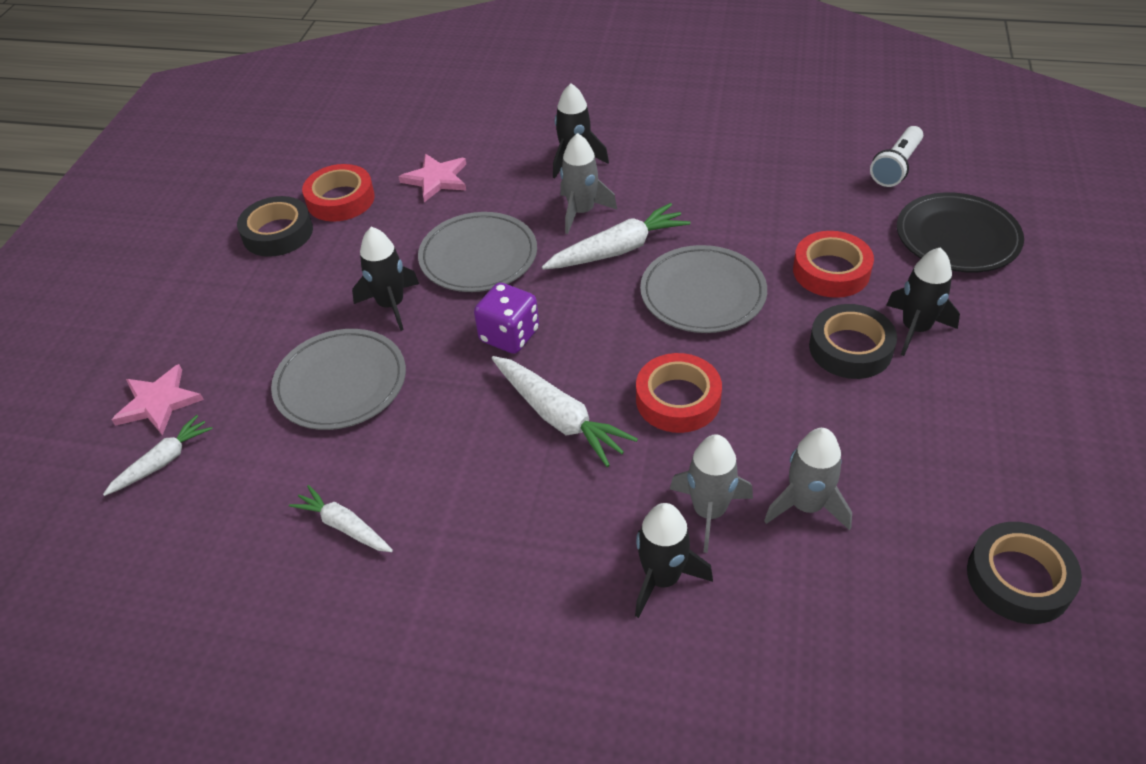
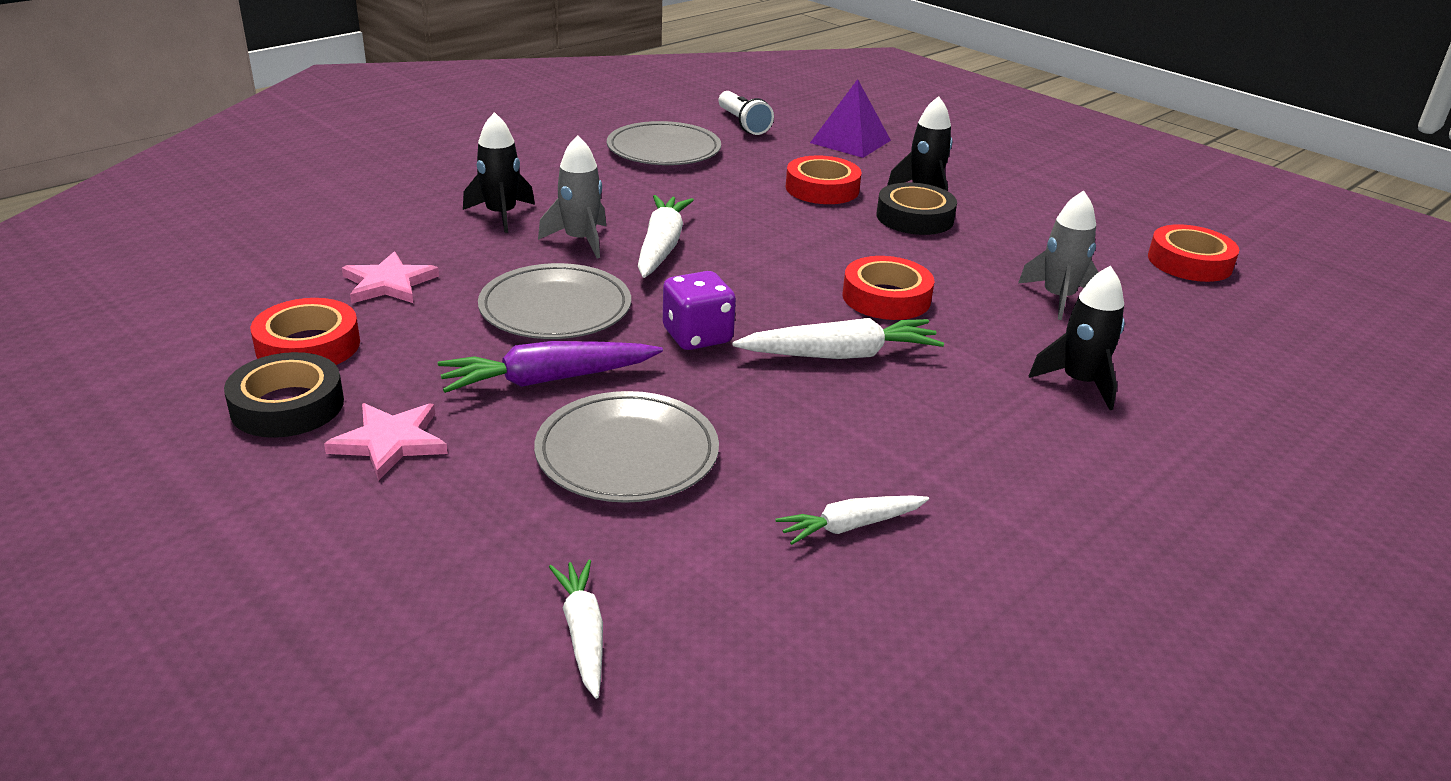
camera: 60 degrees left, 15 degrees down
(158, 402) = (462, 603): pink star -> pink star (390, 442)
(391, 305) = (548, 380): black rocket -> purple carrot
(703, 293) = (774, 239): grey plate -> grey plate (664, 150)
(709, 511) = (1026, 335): grey rocket -> none
(957, 237) = (850, 141): black plate -> purple pyramid
(1019, 578) = (1189, 262): black tape -> red tape

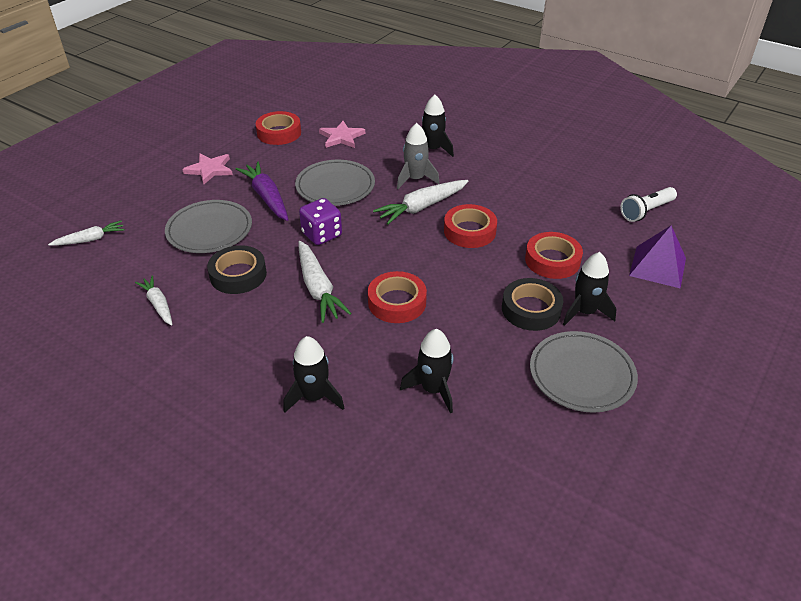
camera: 80 degrees right, 10 degrees up
(287, 406) = (232, 141): black tape -> black tape (238, 275)
(661, 247) = (422, 207): white carrot -> white carrot turned 150 degrees clockwise
(664, 150) = (567, 186): grey plate -> grey plate (582, 374)
(1058, 298) = (433, 389): grey rocket -> black rocket
(1189, 262) = (542, 483): red tape -> red tape (469, 231)

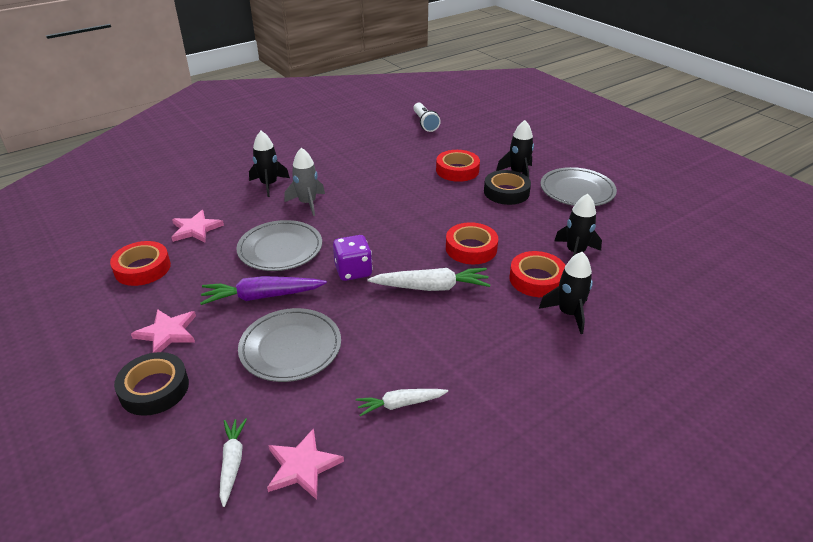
camera: 70 degrees left, 5 degrees down
(90, 271) = (302, 466): none -> pink star
(238, 275) = (383, 336): black tape -> black tape (154, 389)
(422, 207) = (351, 209): white carrot -> none
(469, 231) = (400, 194): red tape -> red tape (536, 279)
(657, 266) = (485, 136): purple pyramid -> none

